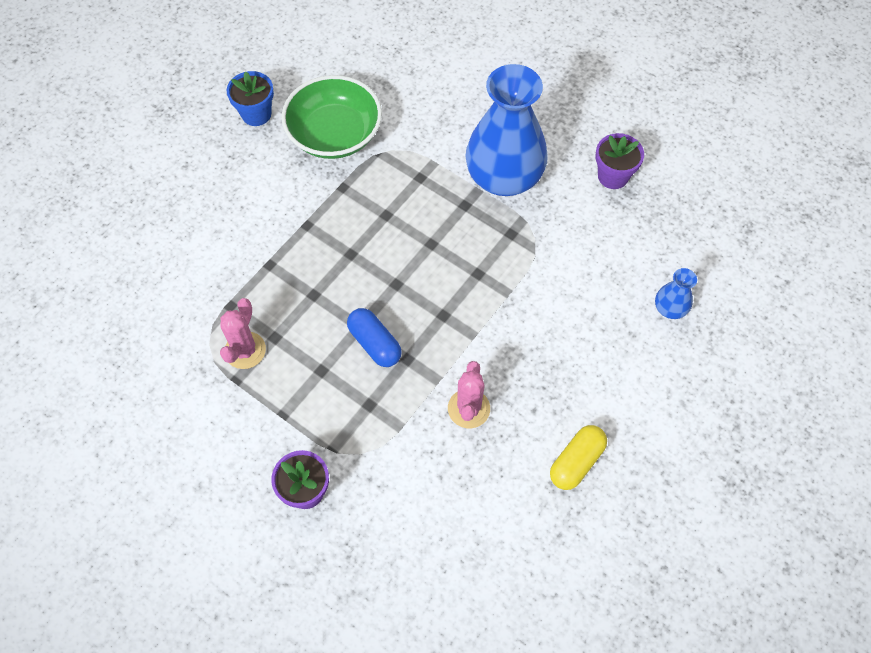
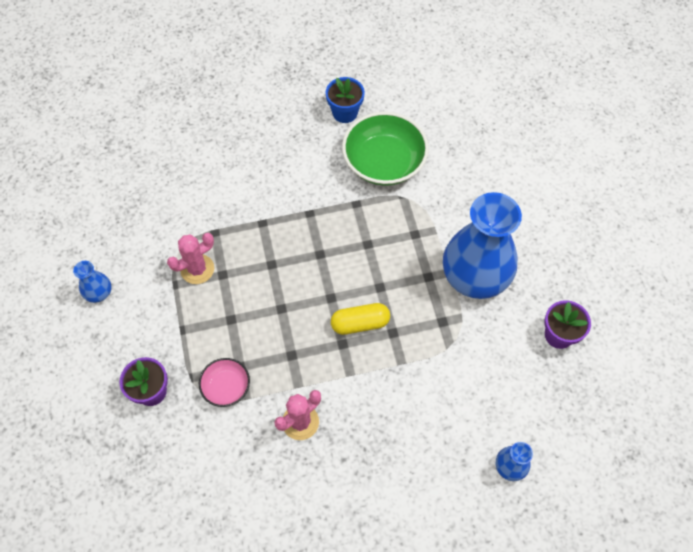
camera: 40 degrees right, 0 degrees up
(164, 445) = (99, 293): none -> blue vase
(373, 431) = (226, 387): none -> pink bowl
(374, 343) = (280, 328): blue capsule -> none
(576, 462) = (338, 520): yellow capsule -> yellow capsule (360, 323)

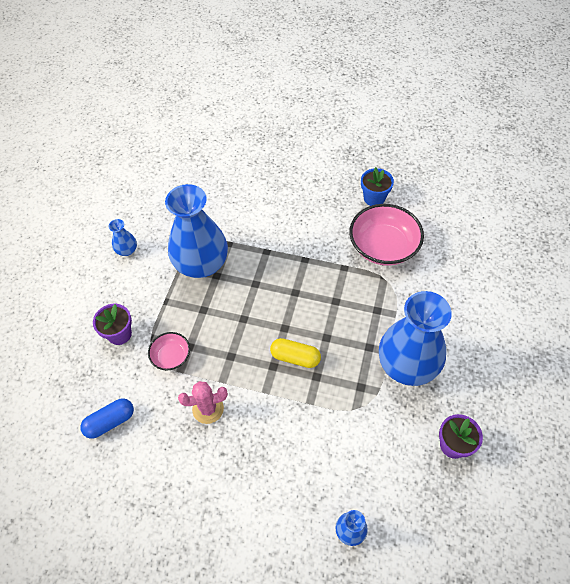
camera: 30 degrees right, 5 degrees down
(197, 269) = (201, 264): pink cactus -> blue vase
(202, 490) = (110, 422): none -> blue capsule
(384, 162) = (383, 246): green bowl -> pink bowl

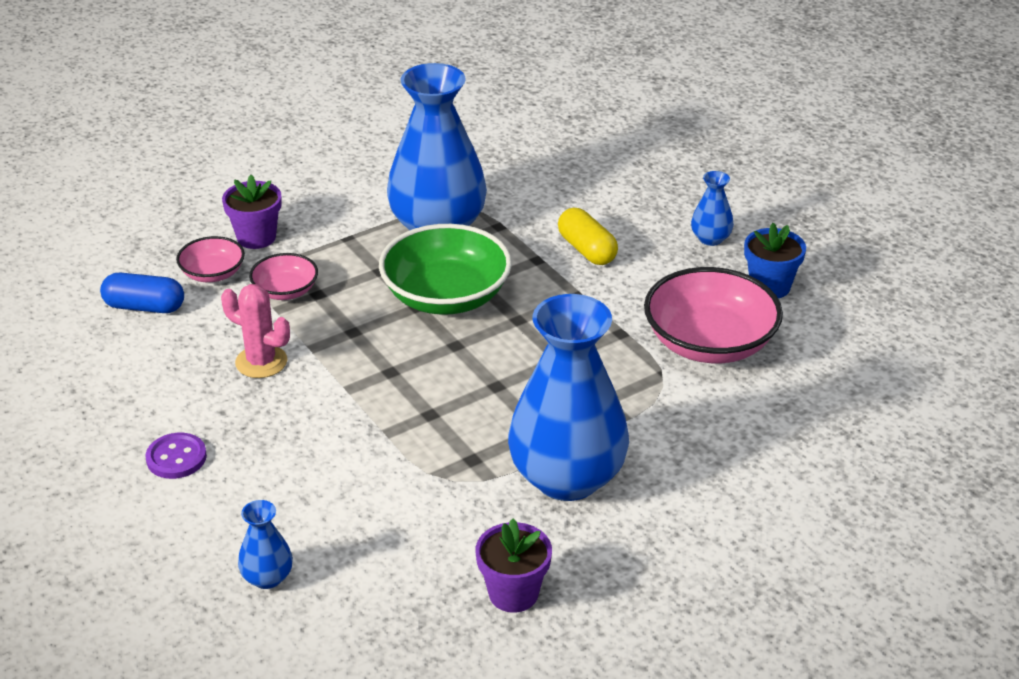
camera: 40 degrees right, 20 degrees down
(122, 373) = (213, 273): none -> pink bowl
(127, 250) = (367, 167): blue vase -> blue vase (710, 239)
(232, 500) = (176, 458): none -> purple button
(250, 302) = (446, 296): none -> green bowl
(295, 357) = (429, 380): yellow capsule -> yellow capsule (587, 250)

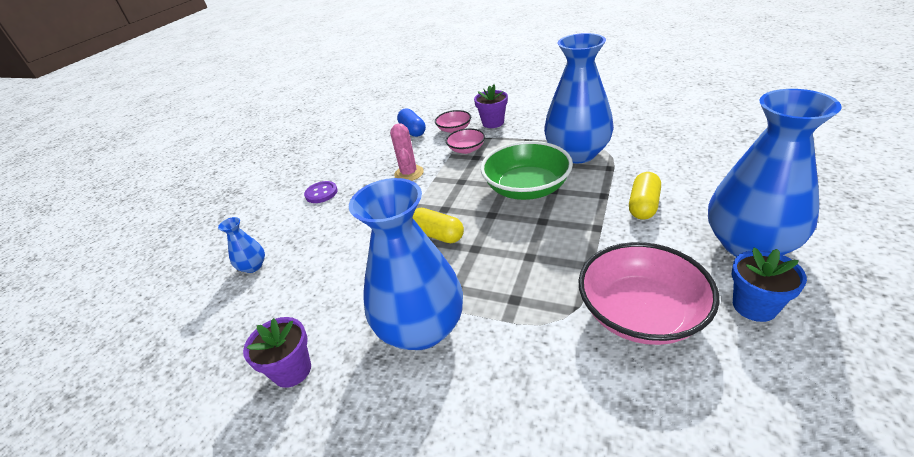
camera: 60 degrees right, 0 degrees up
(433, 400) = (437, 235): none -> yellow capsule
(710, 239) = (749, 244): blue vase -> blue vase, size x2.35

